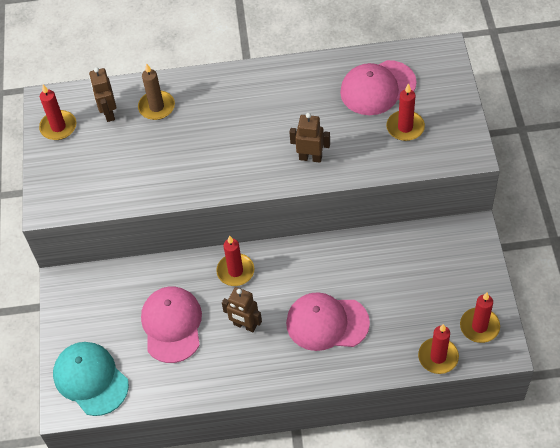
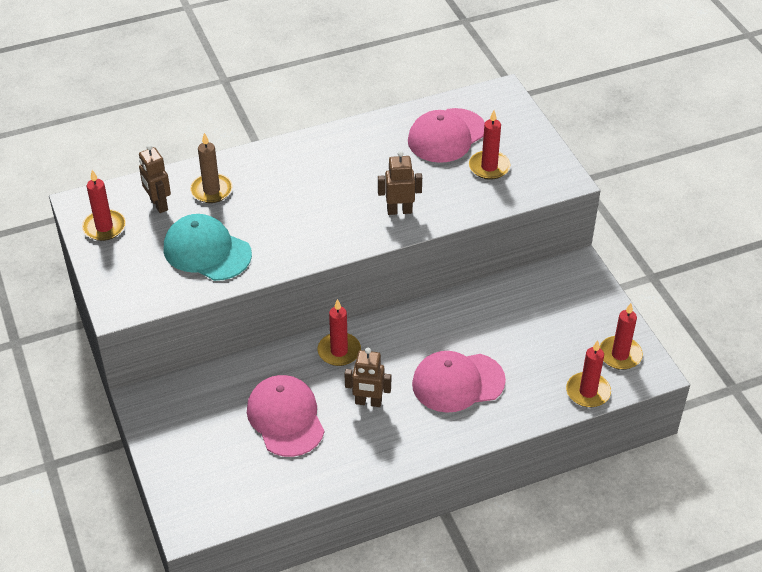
camera: 20 degrees left, 10 degrees down
(90, 379) = (209, 491): turquoise cap -> turquoise cap (207, 251)

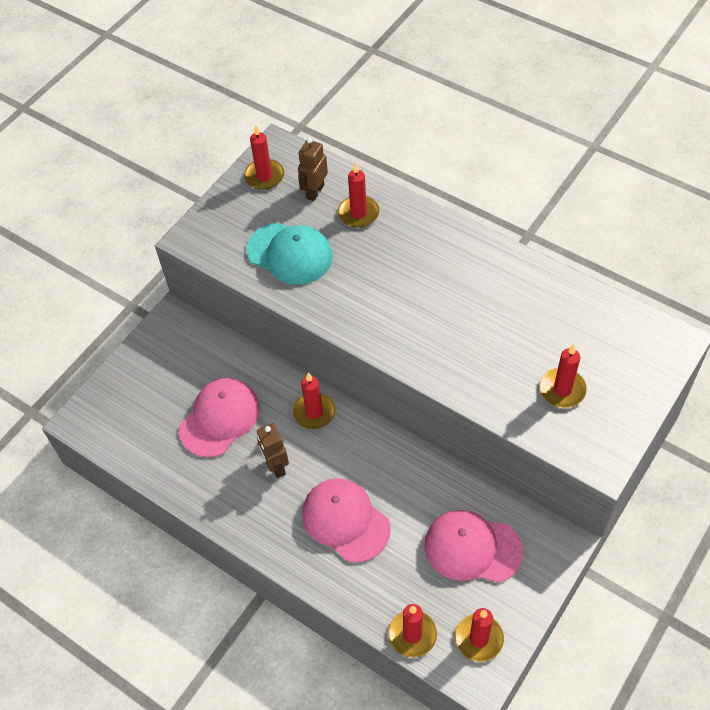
camera: 60 degrees right, 10 degrees up
(207, 251) = (290, 254): turquoise cap -> turquoise cap turned 120 degrees clockwise
(211, 190) = (358, 213): brown candle -> red candle
(399, 210) = (445, 354): brown robot -> none
(446, 136) = (573, 333): pink cap -> pink cap (472, 548)

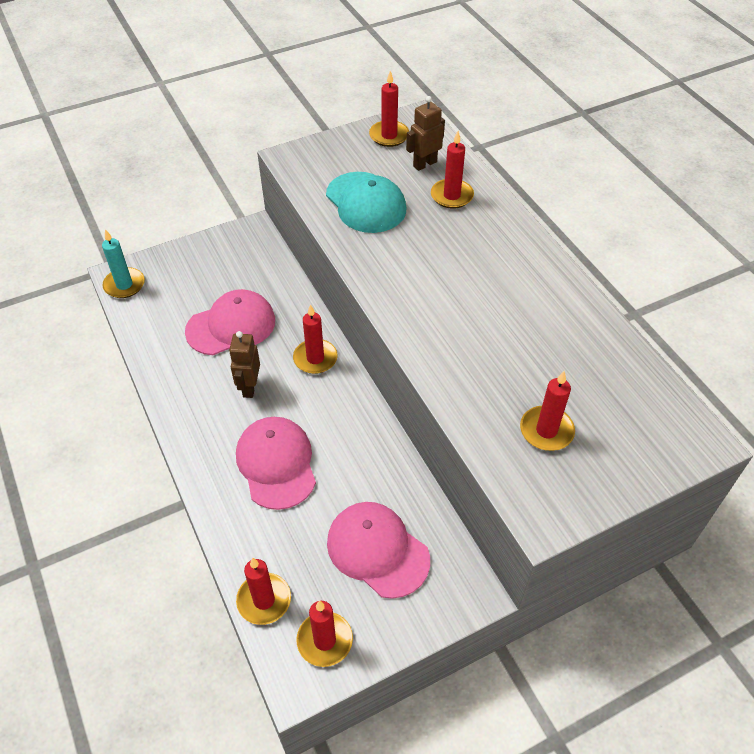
camera: 25 degrees right, 5 degrees down
(92, 427) = (124, 285): none -> turquoise candle

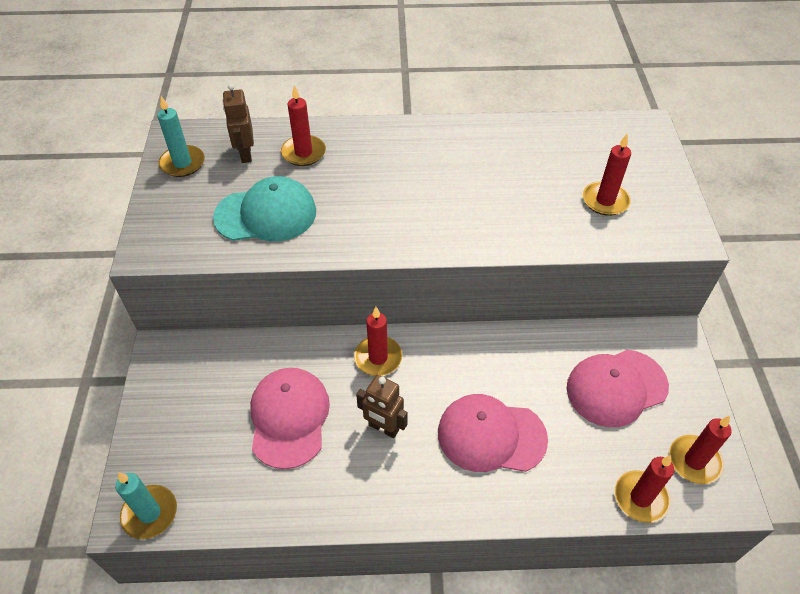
camera: 65 degrees left, 0 degrees up
(389, 136) = (182, 163): red candle -> turquoise candle

